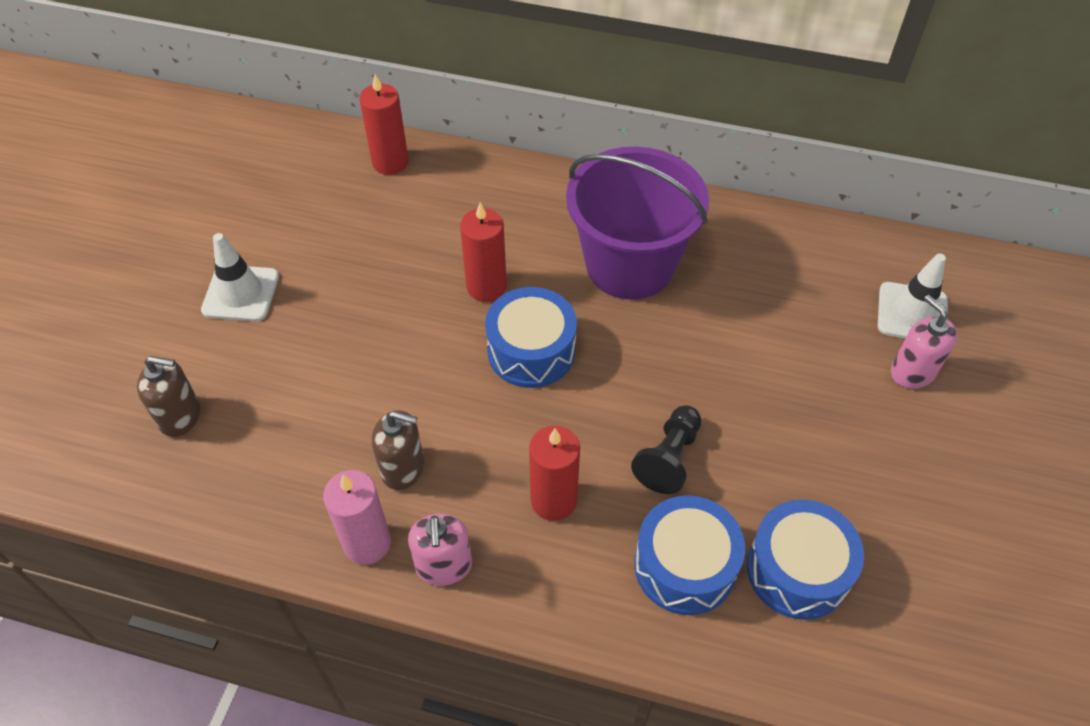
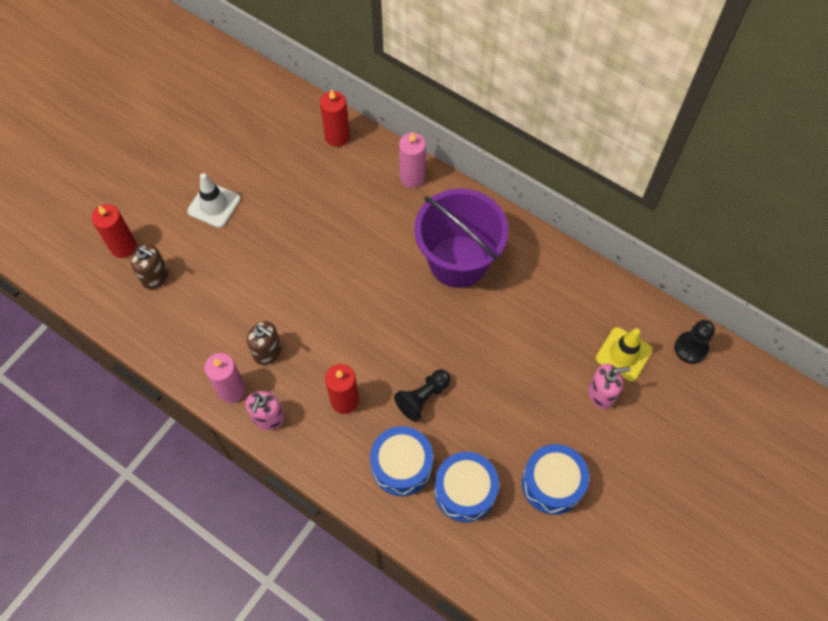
camera: 20 degrees right, 10 degrees up
(486, 287) = (362, 248): red candle -> red candle (123, 246)
(517, 183) = (412, 177): none -> pink candle
(531, 351) = (371, 301): blue drum -> blue drum (552, 483)
(912, 313) = (623, 354): white traffic cone -> yellow traffic cone
(912, 372) = (601, 394): pink soap dispenser -> pink soap dispenser turned 90 degrees clockwise
(991, 280) = (690, 348): none -> black pawn

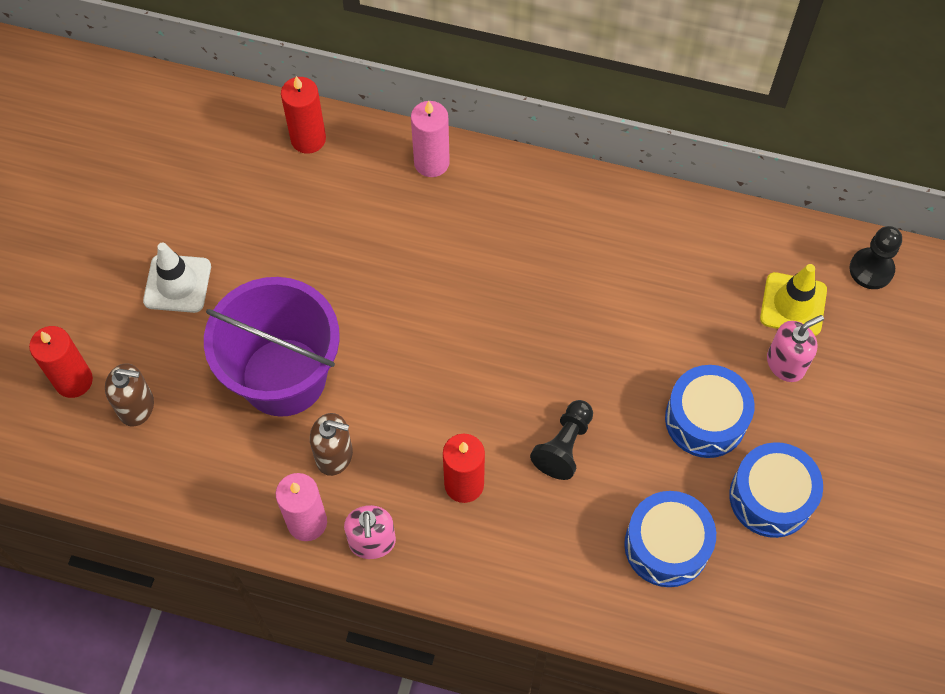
camera: 20 degrees left, 0 degrees up
(402, 465) = (573, 542): blue drum -> blue drum (705, 419)
(458, 261) = (537, 253): purple bucket -> purple bucket (283, 377)

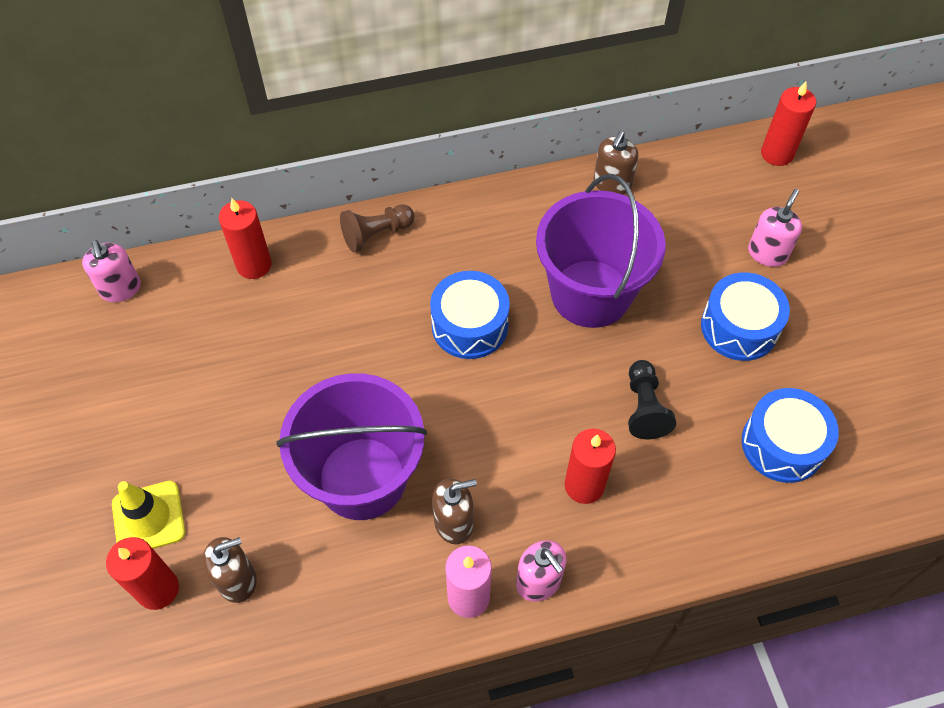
camera: 30 degrees left, 5 degrees down
(177, 283) = (208, 447): white traffic cone -> none
(186, 106) = (121, 289): none -> pink soap dispenser
(431, 162) = (376, 234): pink candle -> brown pawn
(588, 316) = (590, 293): none -> purple bucket
(682, 220) = (612, 184): none -> brown soap dispenser
(771, 497) = (832, 361): blue drum -> blue drum (469, 325)
(793, 304) = (740, 206): yellow traffic cone -> yellow traffic cone (148, 518)
(871, 269) = (777, 154): black pawn -> red candle

